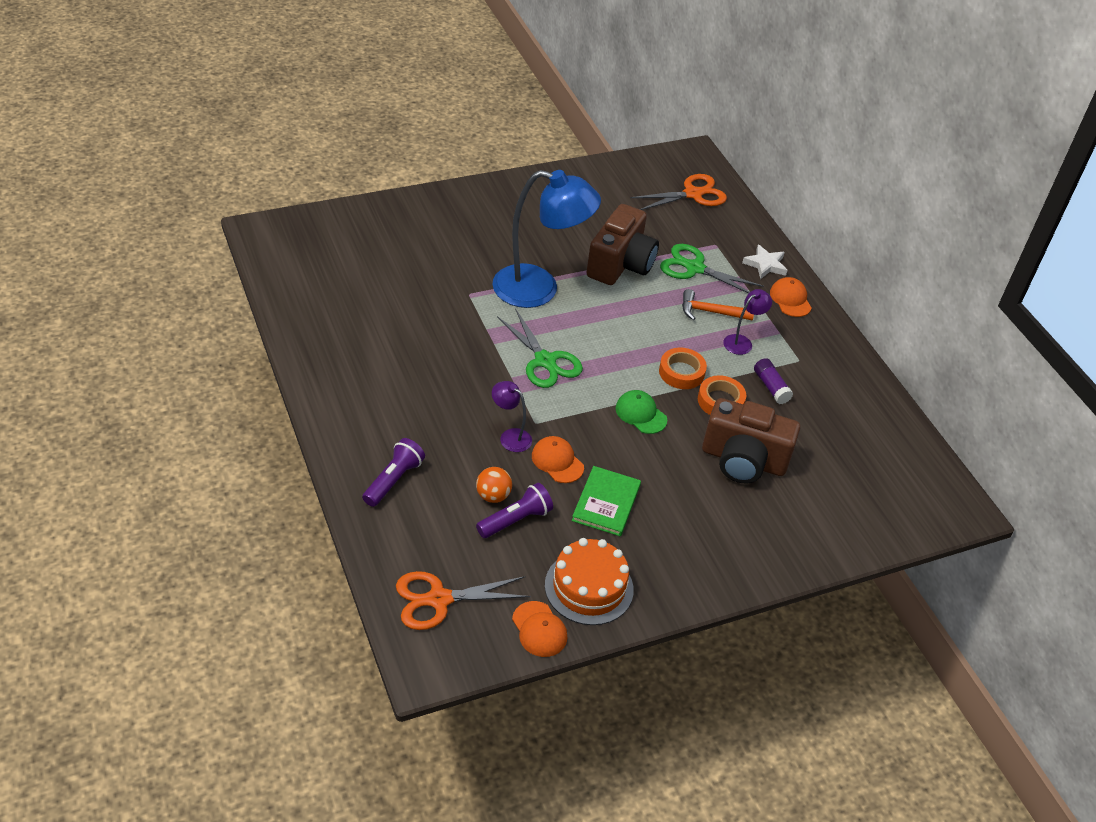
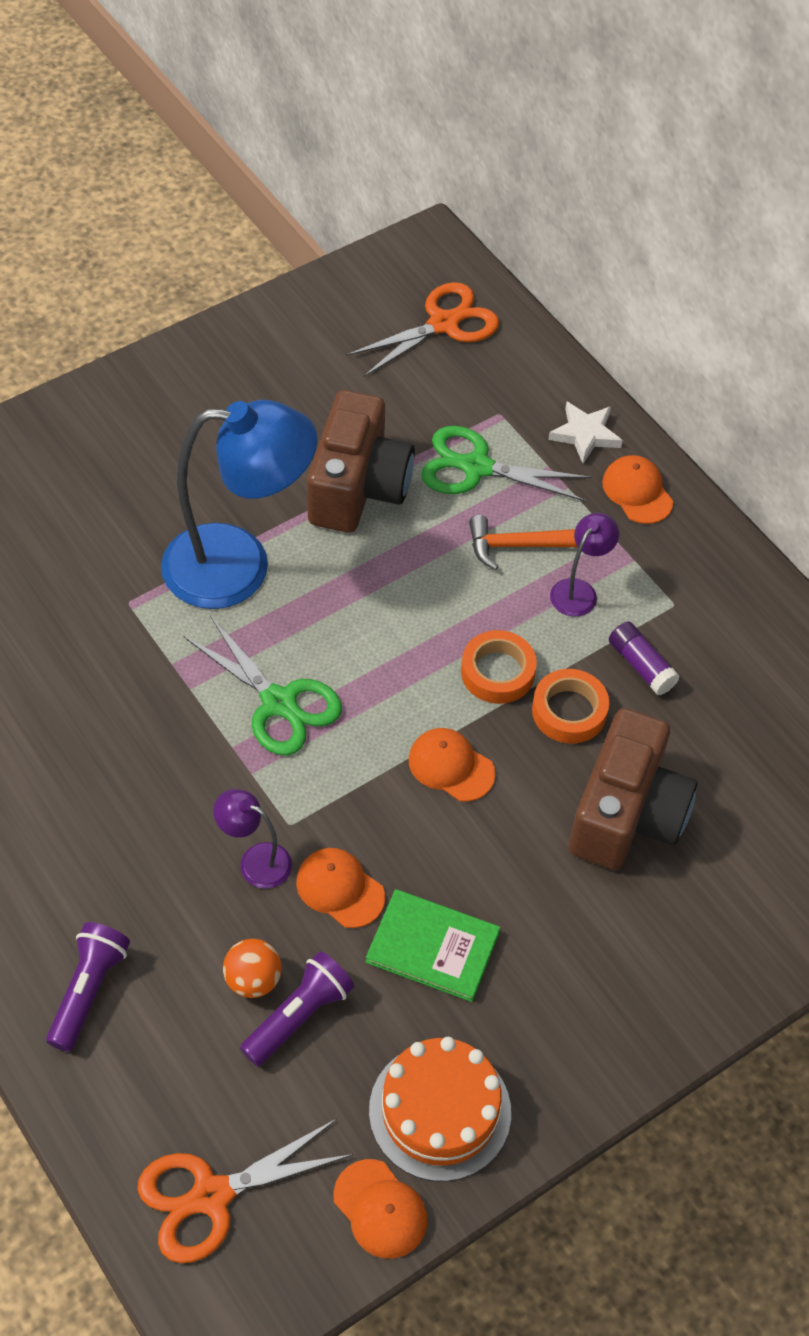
camera: 10 degrees left, 10 degrees up
(606, 503) = (433, 947): green book -> green book turned 75 degrees counterclockwise
(641, 414) = (451, 766): green cap -> orange cap
(743, 460) = (627, 814): brown camera -> brown camera turned 75 degrees counterclockwise

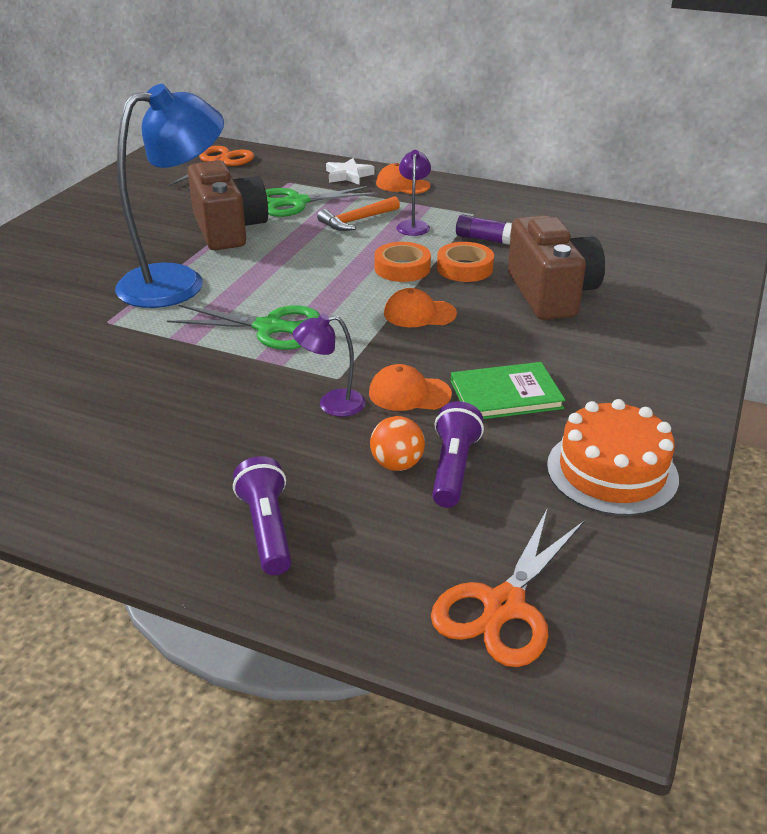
camera: 30 degrees left, 20 degrees down
(380, 1209) = (639, 546): orange cap -> none

